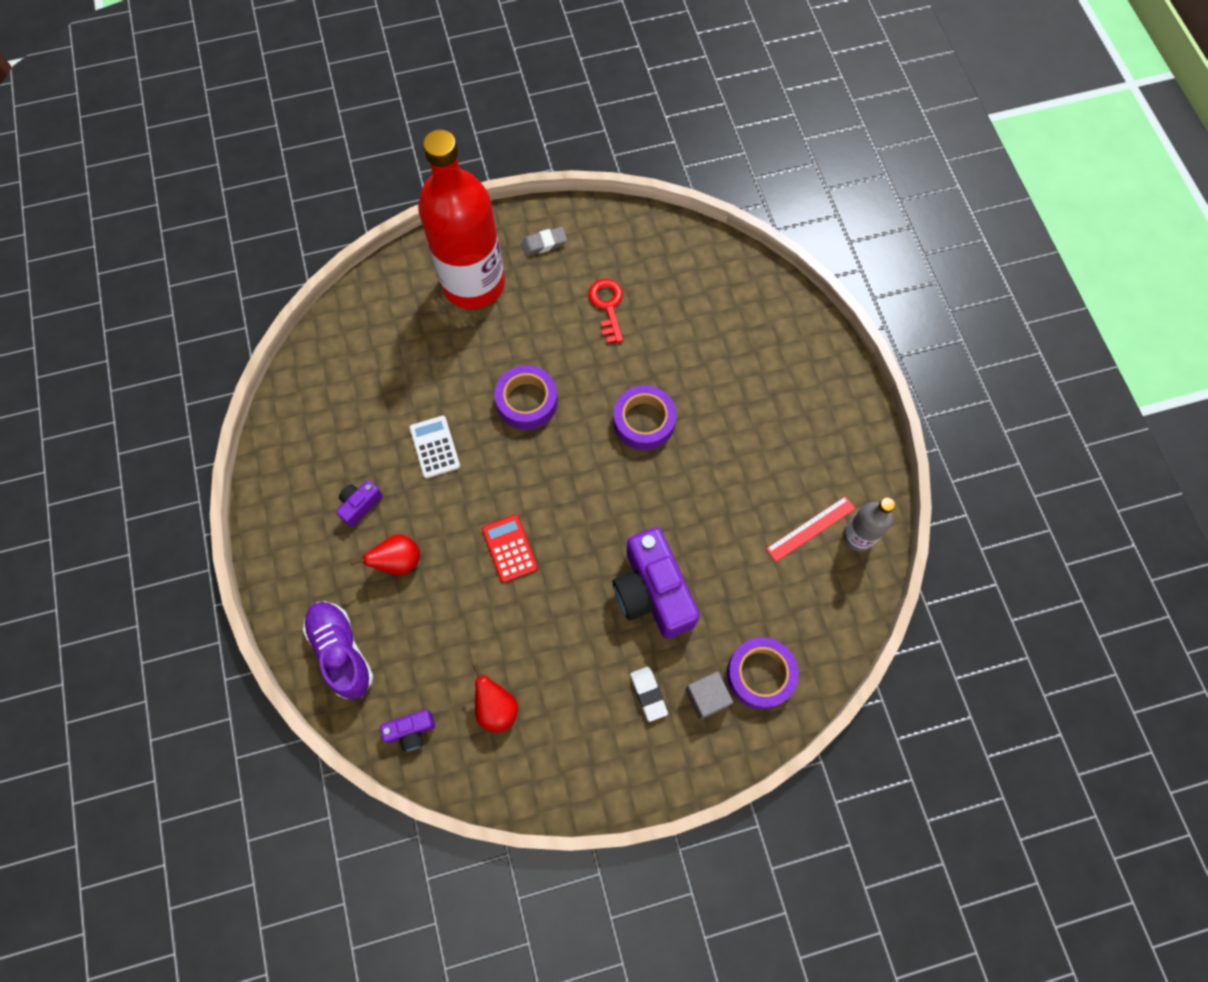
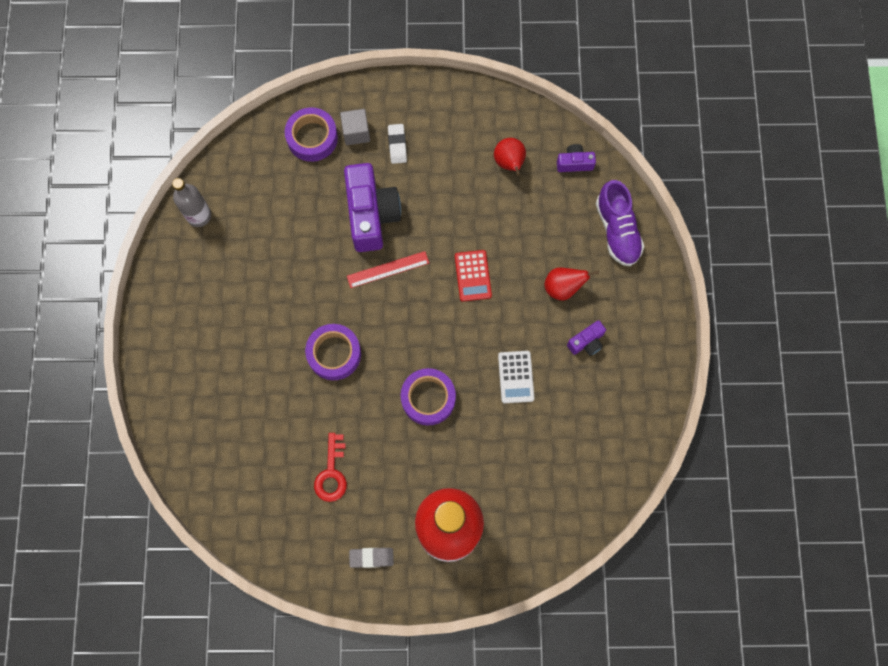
camera: 165 degrees left, 5 degrees up
(810, 528) = (232, 231): red ruler -> red ruler (388, 269)

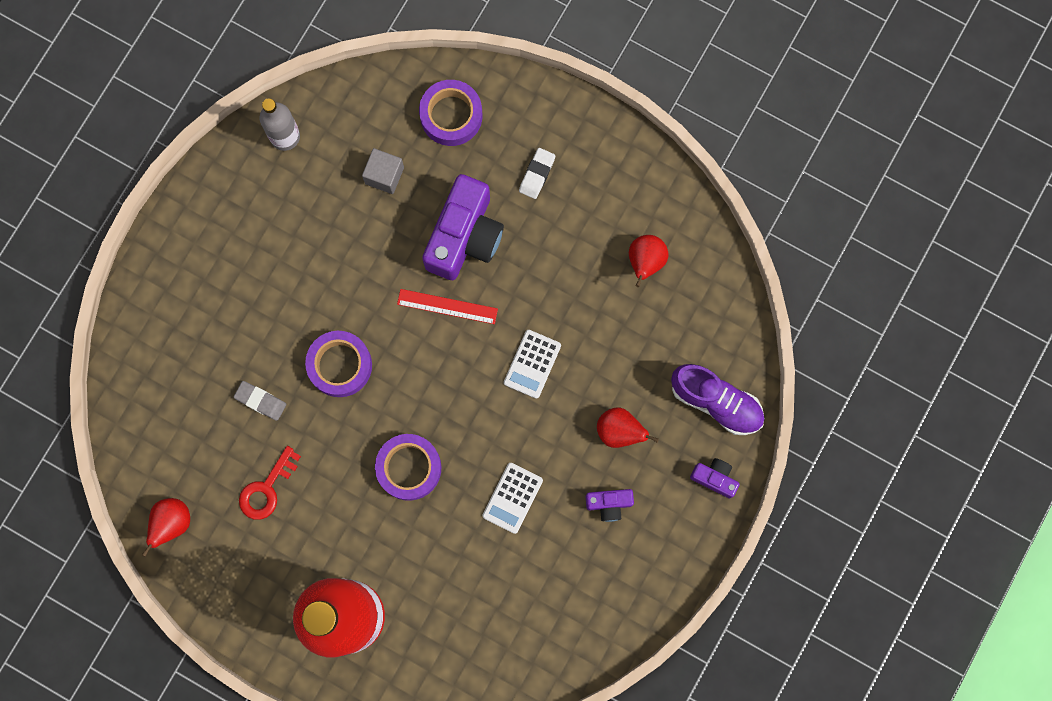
camera: 30 degrees right, 5 degrees up
(274, 539) = (172, 523): none -> red pear
(356, 132) = (501, 135): grey cube -> grey cube (384, 175)
(371, 557) = (257, 598): grey eraser -> grey eraser (260, 401)
(473, 276) = (532, 364): red calculator -> white calculator
(574, 163) = (716, 301): purple camera -> purple camera (714, 478)
(617, 230) = (716, 402): purple shoe -> purple shoe turned 75 degrees counterclockwise

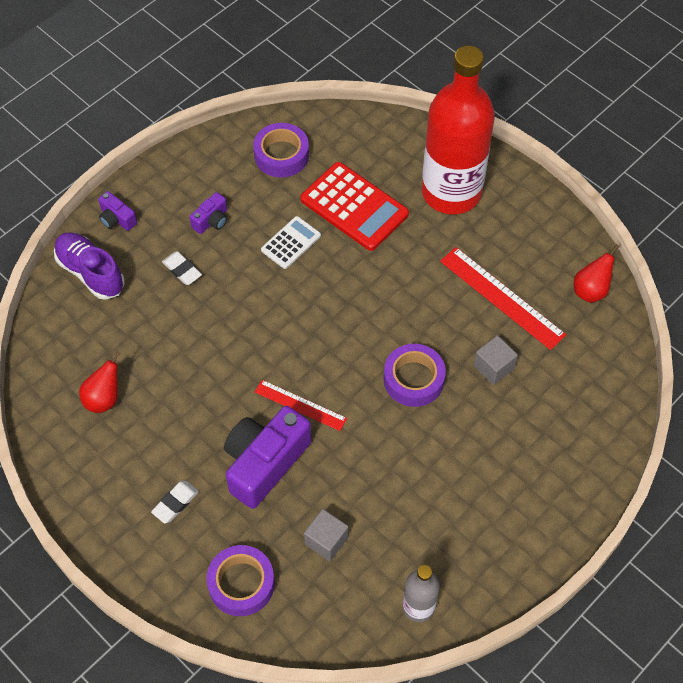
camera: 165 degrees left, 20 degrees down
(260, 401) = (493, 367): grey eraser -> grey cube
(266, 489) = (502, 297): red key -> red ruler
(409, 468) = (373, 284): purple tape -> purple tape (281, 155)
(455, 565) = (354, 207): none -> red calculator
(532, 364) = (239, 339): white calculator -> none
(609, 504) = (211, 220): purple camera -> purple camera turned 120 degrees clockwise
(619, 431) = (182, 270): red pear -> white eraser

